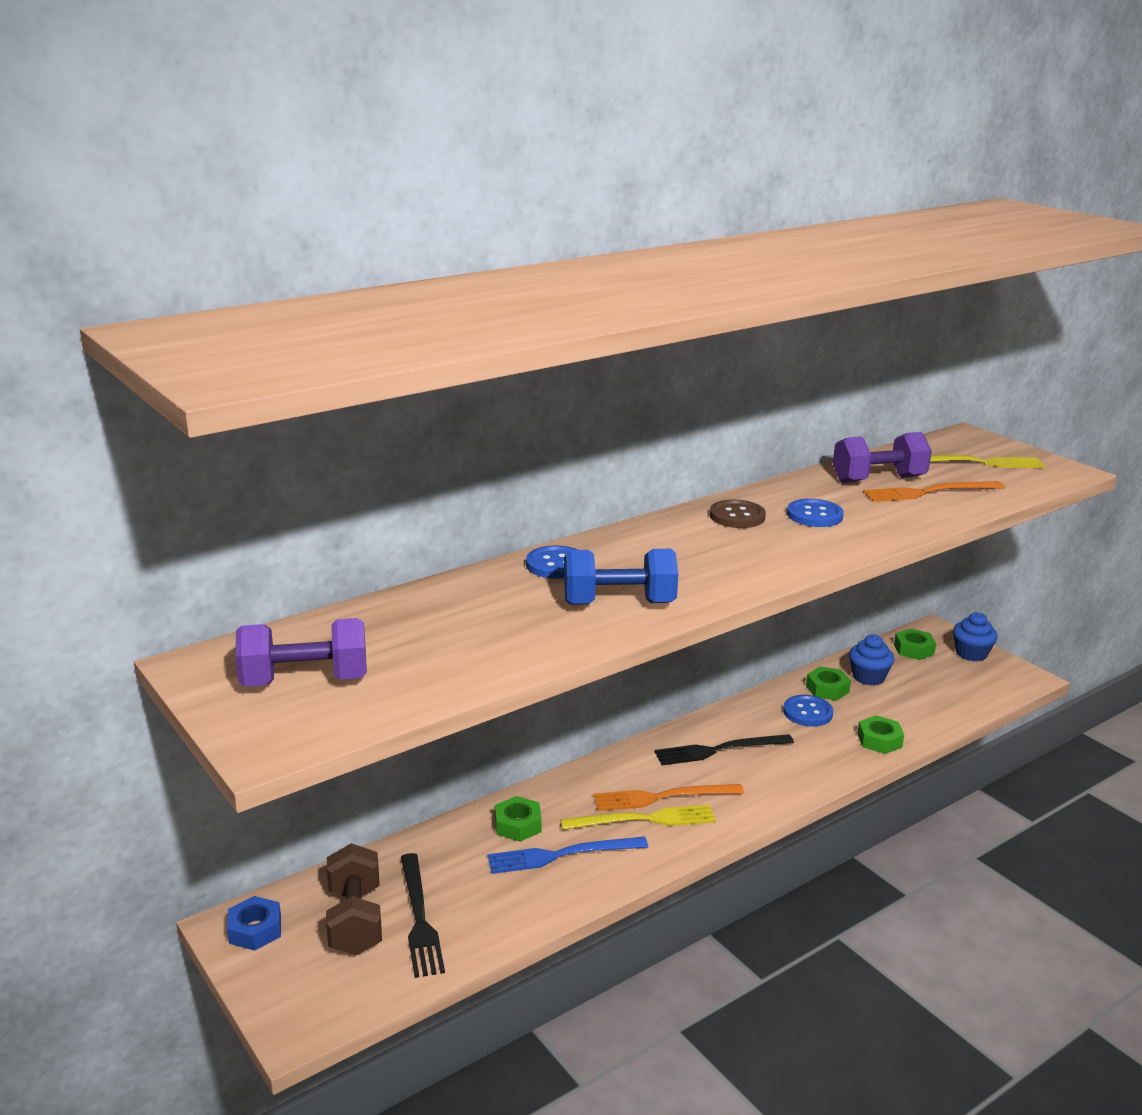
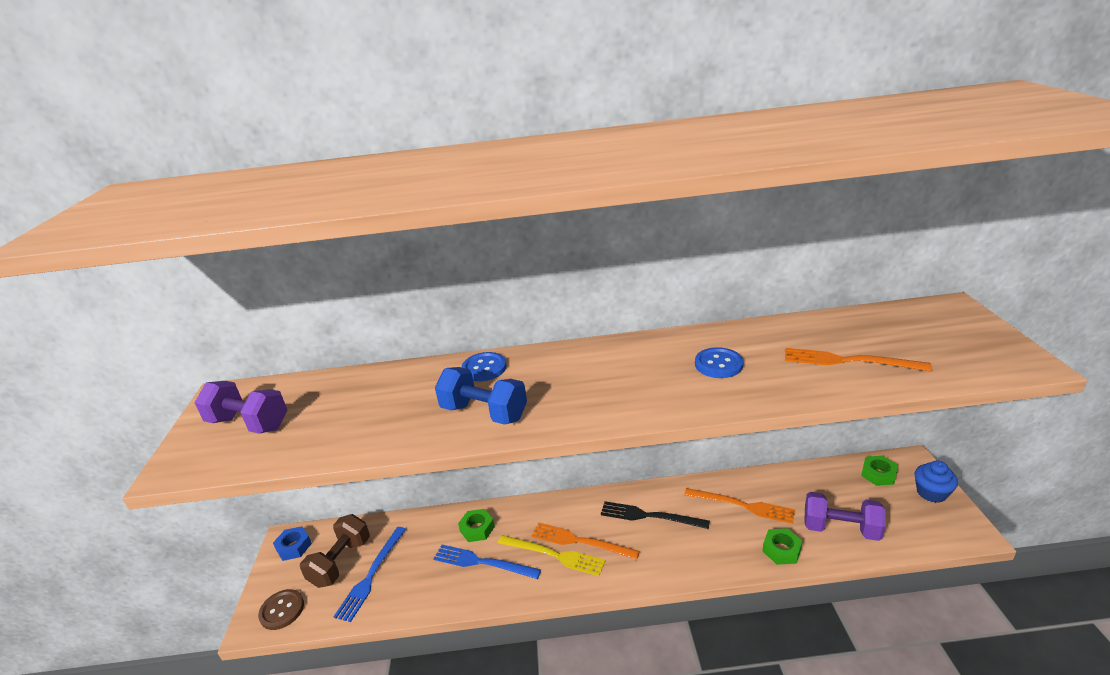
camera: 35 degrees right, 5 degrees up
(419, 917) = (371, 575): black fork -> blue fork
(737, 516) = (655, 352): brown button -> brown button (282, 610)
(807, 712) = (742, 505): blue button -> orange fork
(827, 689) = (774, 489): green nut -> none
(868, 677) = (817, 489): blue cupcake -> none
(878, 480) = (813, 339): purple dumbbell -> purple dumbbell (840, 529)
(978, 463) = (933, 338): yellow fork -> none

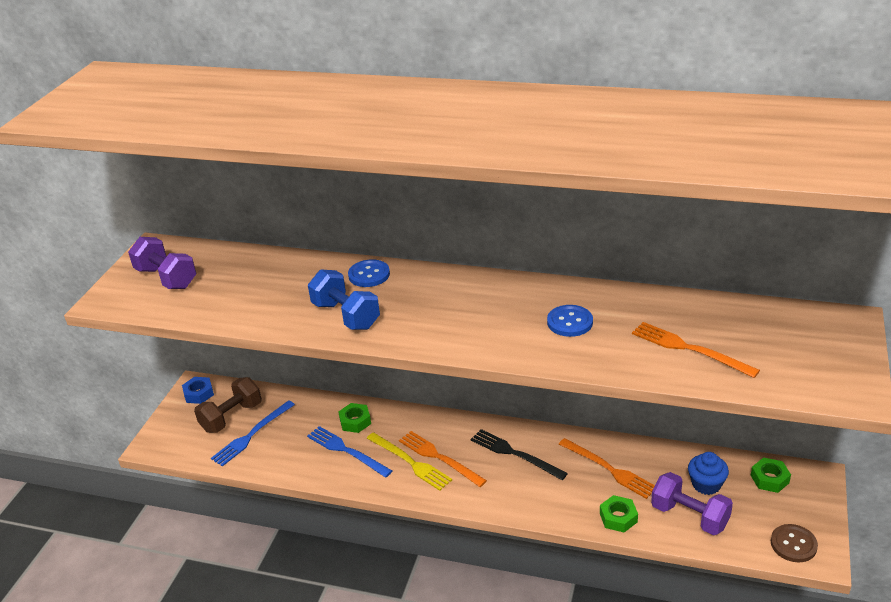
camera: 20 degrees right, 5 degrees up
(282, 610) = (173, 442): brown button -> brown button (793, 544)
(931, 493) = (810, 511): blue cupcake -> blue cupcake (706, 484)

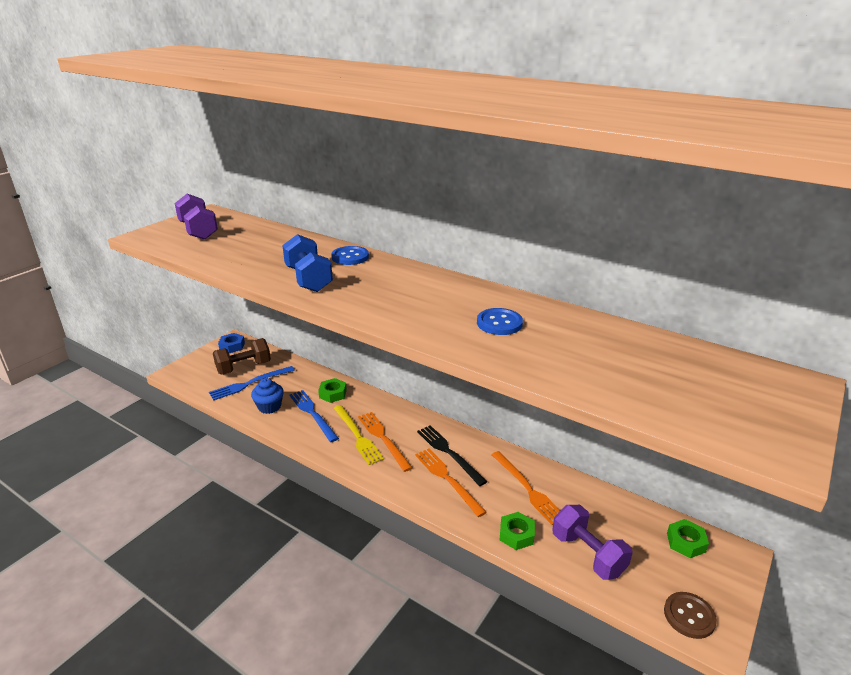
camera: 15 degrees right, 5 degrees down
(690, 349) = (608, 370): orange fork -> orange fork (448, 479)
(706, 484) = (617, 529): blue cupcake -> blue cupcake (269, 407)

